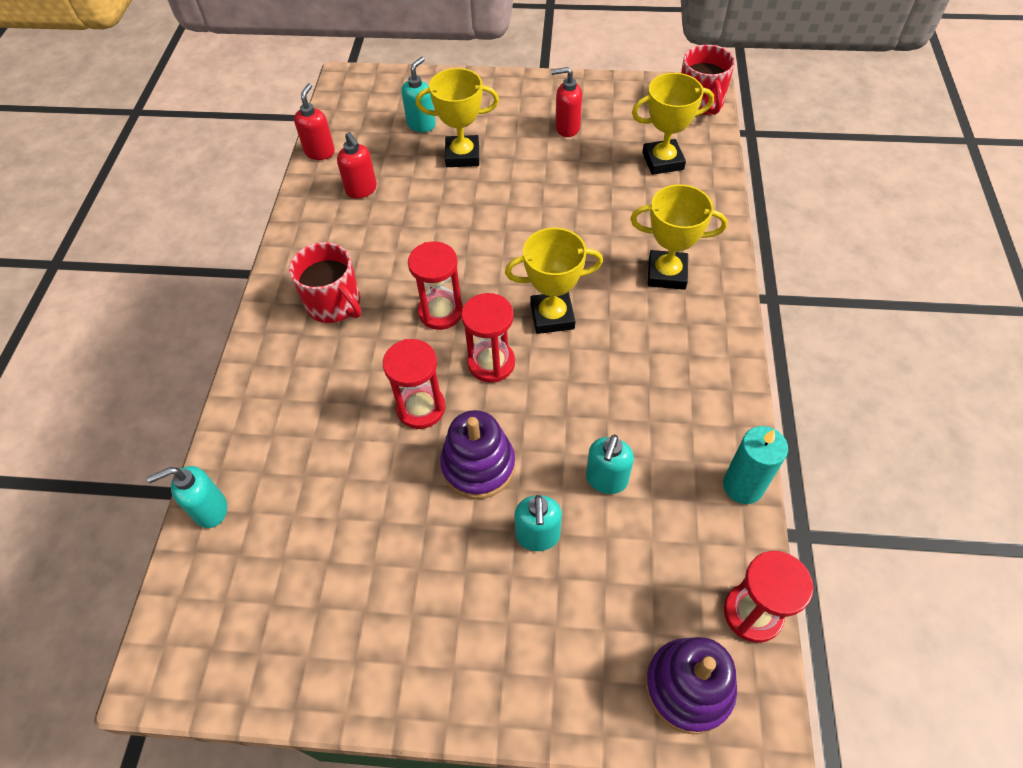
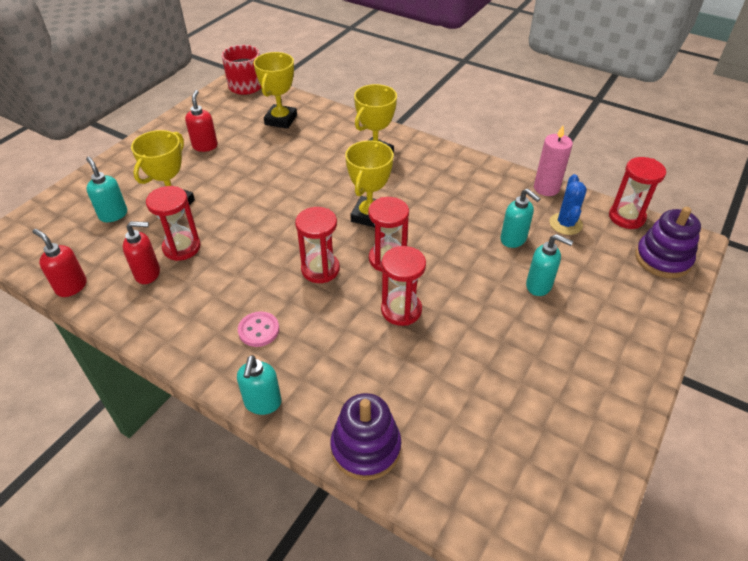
camera: 65 degrees left, 10 degrees down
(210, 510) = (417, 483): turquoise soap dispenser -> turquoise soap dispenser (263, 403)
(334, 303) = (259, 330): red mug -> pink button
(408, 193) = (182, 247): none -> red hourglass
(478, 465) = (469, 296): purple stacking toy -> purple stacking toy (366, 448)
(567, 128) = (205, 146): red soap dispenser -> red soap dispenser turned 150 degrees clockwise
(680, 533) = (565, 224): none -> blue cactus
(743, 486) = (546, 188): turquoise candle -> pink candle

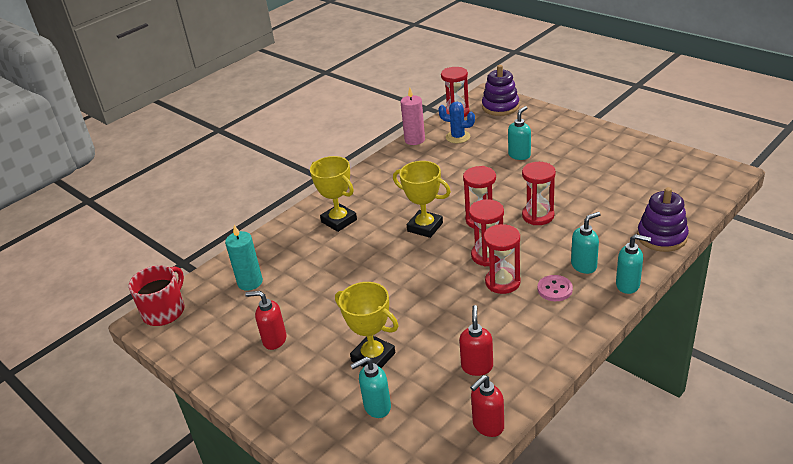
camera: 75 degrees left, 10 degrees down
(182, 247) = (443, 345): red hourglass -> red hourglass (502, 282)
(281, 120) = (250, 282): yellow trophy -> turquoise candle
(513, 239) = (470, 160): turquoise soap dispenser -> turquoise soap dispenser (584, 266)

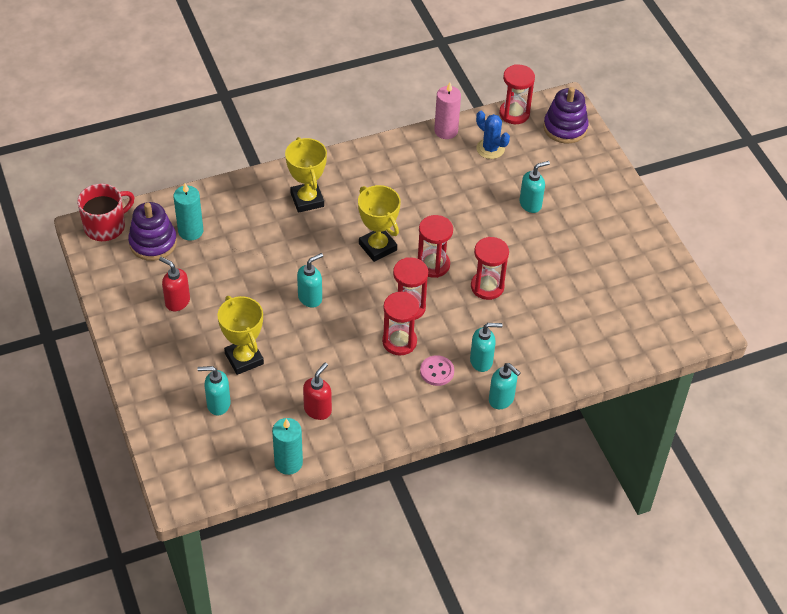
camera: 20 degrees right, 15 degrees up
(397, 285) = (310, 298): none -> turquoise soap dispenser
(488, 426) = (288, 463): red soap dispenser -> turquoise candle
(661, 237) = (576, 367): purple stacking toy -> purple stacking toy (153, 243)

